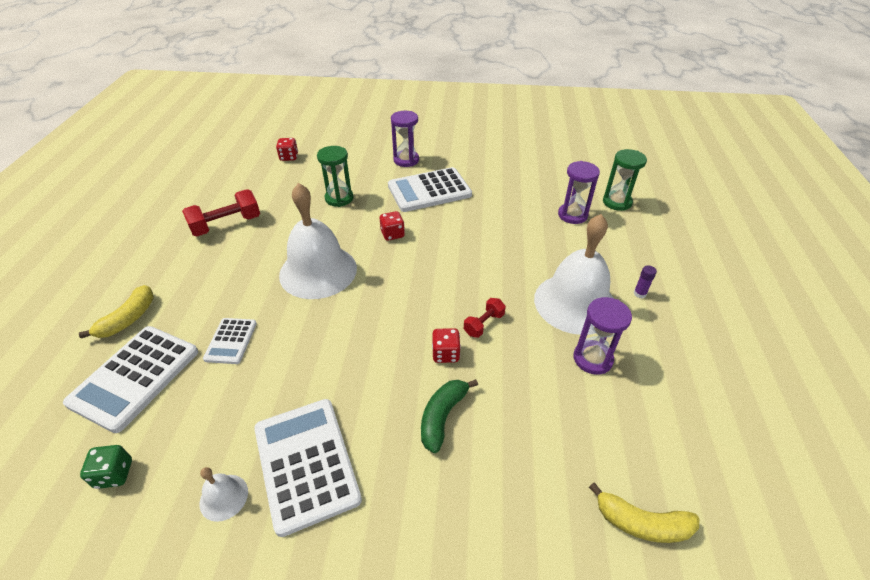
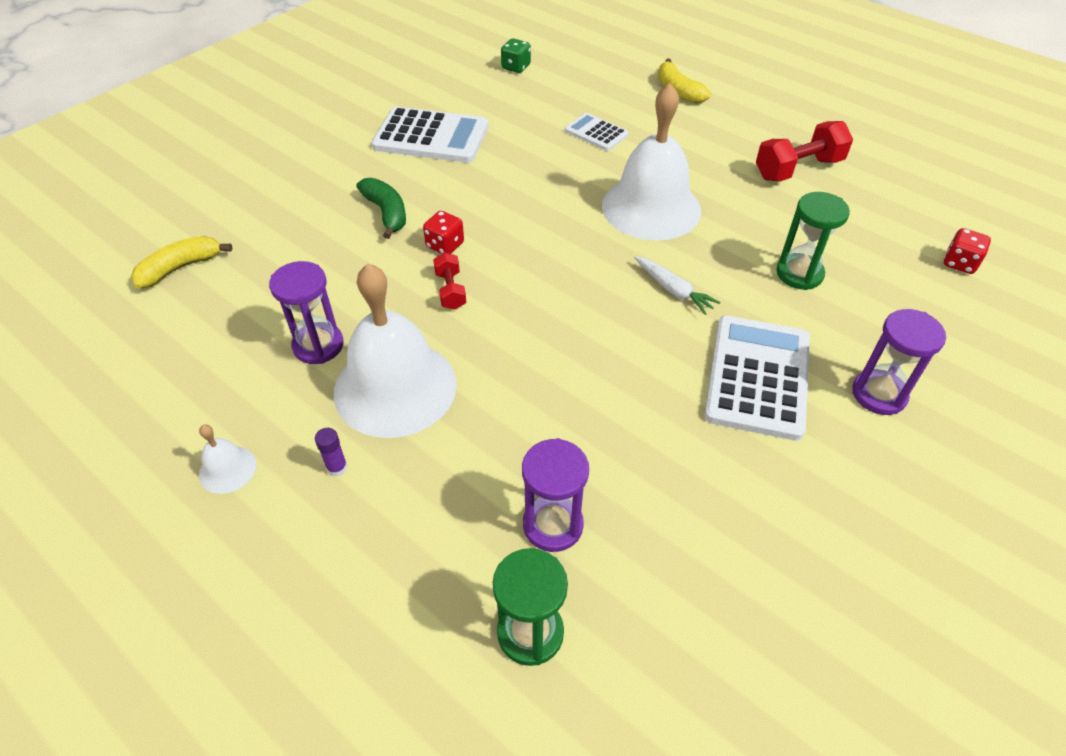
camera: 125 degrees right, 5 degrees up
(135, 377) = (600, 85): white calculator -> none
(224, 497) = (447, 100): white bell -> white bell (227, 469)
(226, 225) = (798, 169): red dumbbell -> red dumbbell turned 60 degrees clockwise
(392, 234) = (673, 290): red dice -> white carrot

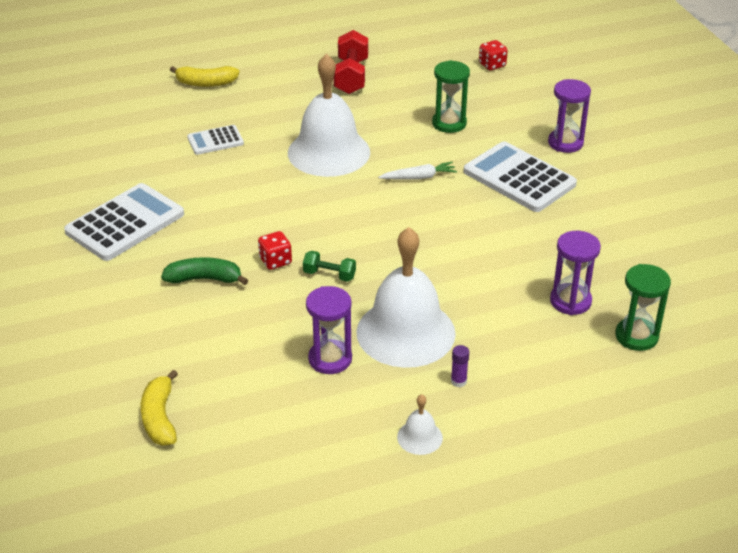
camera: 60 degrees left, 10 degrees down
(450, 290) = (329, 275): red dumbbell -> green dumbbell
(516, 67) = (76, 144): green dice -> none

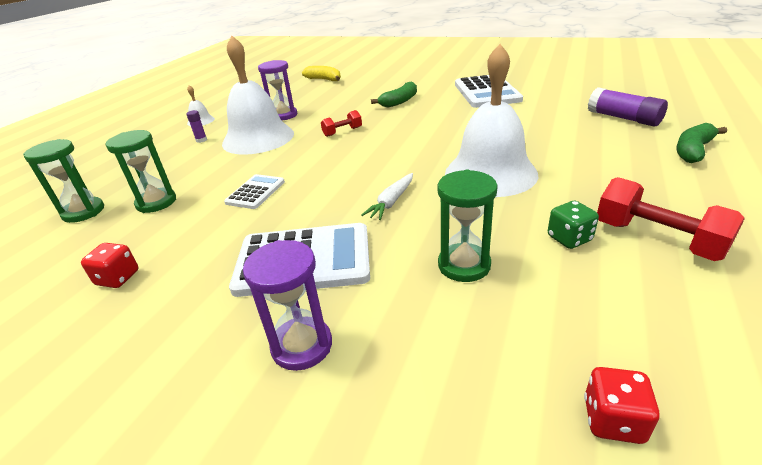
camera: 135 degrees right, 5 degrees down
(153, 122) = (623, 118): none -> purple glue stick
(206, 83) = (693, 150): yellow banana -> green banana
(215, 140) = (566, 133): white calculator -> white calculator (255, 192)
(275, 261) = (382, 121): red dice -> red dice (118, 278)
(329, 275) = (342, 132): green dumbbell -> red dumbbell
(382, 100) = (569, 238): none -> green dice
(570, 301) = (156, 202): purple hourglass -> green hourglass

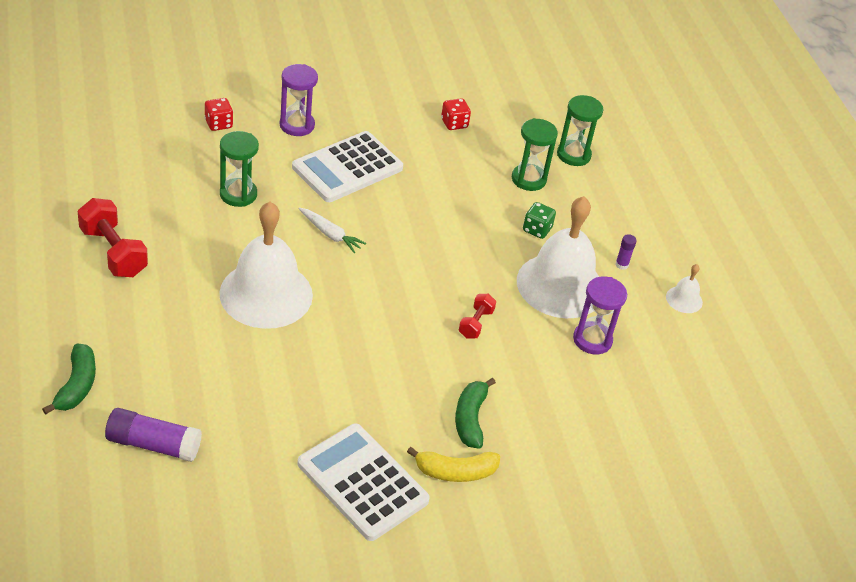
camera: 135 degrees right, 10 degrees up
(255, 192) = (458, 212): white calculator -> none
(324, 80) = (664, 467): yellow banana -> yellow banana (455, 472)
(391, 202) = (330, 234): white carrot -> white carrot turned 135 degrees clockwise
(569, 238) = (175, 235): green dice -> green dice (537, 230)
(613, 420) = (133, 140): red dice -> red dice (218, 124)
(657, 239) = (113, 252): red dumbbell -> red dumbbell turned 45 degrees clockwise

